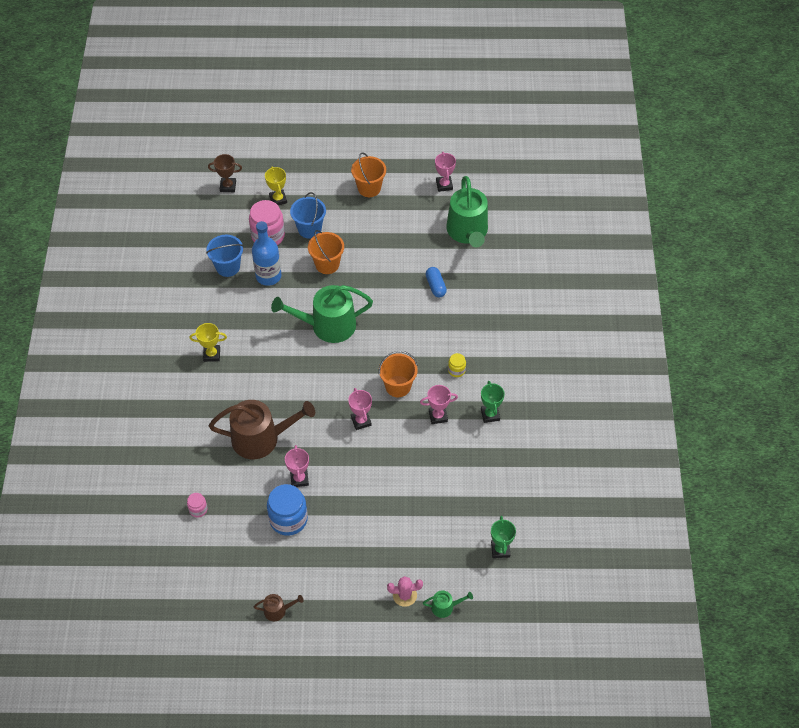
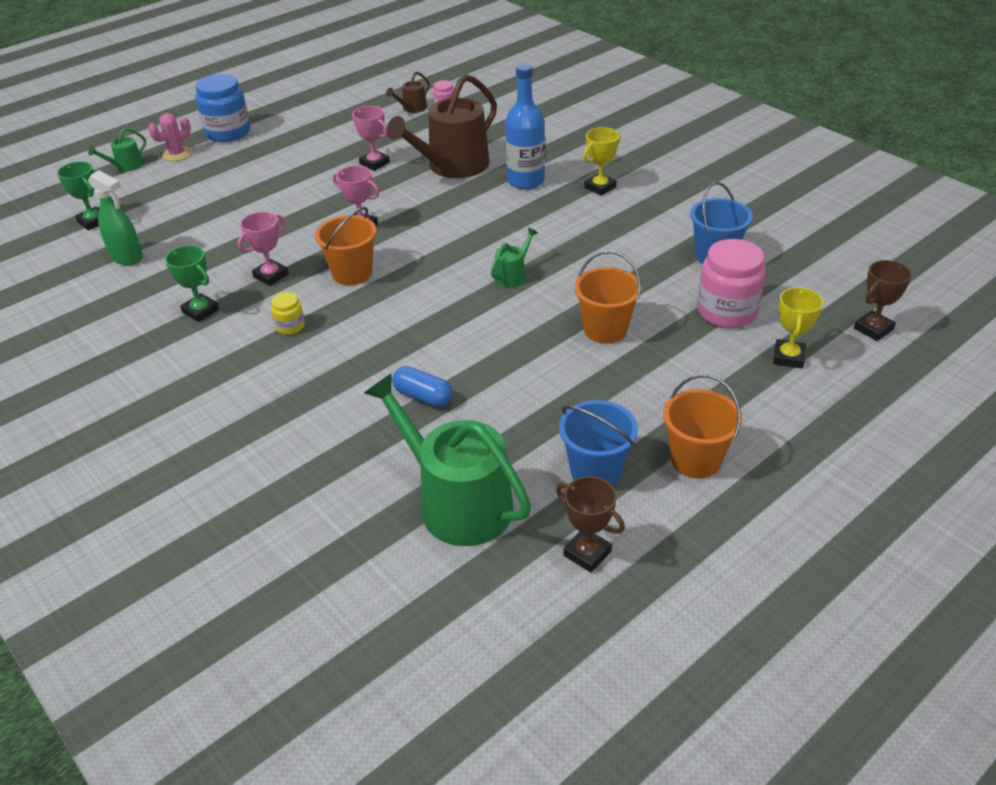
camera: 140 degrees right, 15 degrees down
(268, 276) = (655, 276): blue bottle -> blue bottle (525, 181)
(278, 199) = (788, 357): yellow trophy -> yellow trophy turned 75 degrees clockwise
(278, 610) = (293, 100): brown watering can -> brown watering can (412, 108)
(288, 519) = (351, 140): blue jar -> blue jar (228, 132)
(309, 229) = (690, 352): blue bucket -> blue bucket (595, 471)
(327, 325) = (512, 275): green watering can -> green watering can, size x0.44
(444, 185) = (587, 553): pink trophy -> brown trophy
(500, 494) = (127, 257): none -> green spray bottle

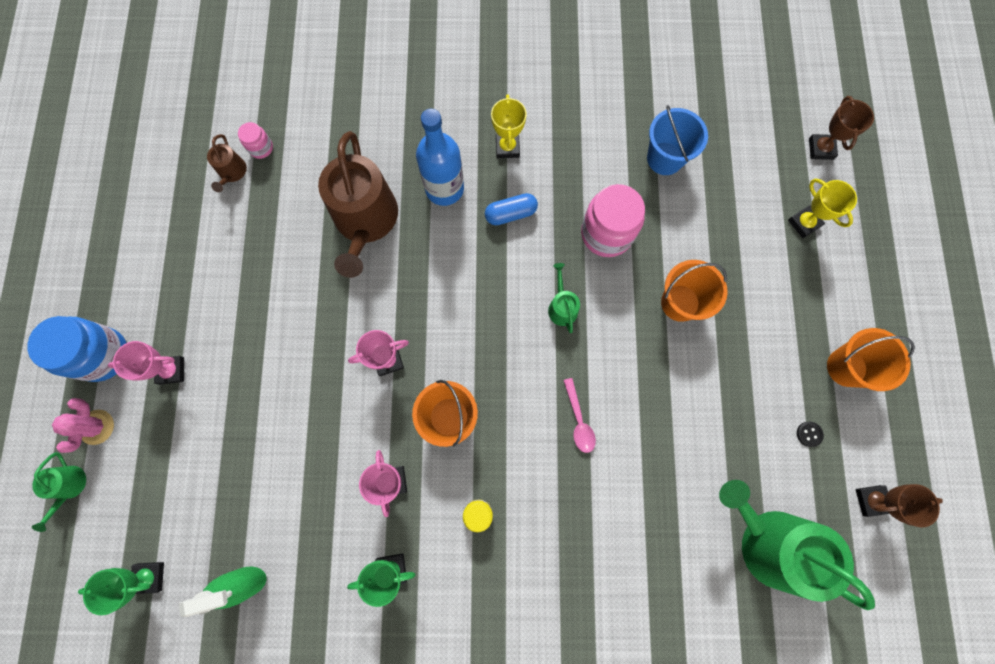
camera: 50 degrees left, 35 degrees up
(374, 163) = (296, 275): pink trophy -> pink trophy (171, 370)
(423, 396) = (647, 481): blue capsule -> blue capsule (510, 214)
(429, 333) = (578, 420): none -> pink spoon
(457, 503) = (769, 542): green watering can -> green watering can turned 45 degrees clockwise
(595, 471) = (809, 434): blue bucket -> black button
(727, 311) = (729, 212): pink jar -> pink jar (606, 233)

